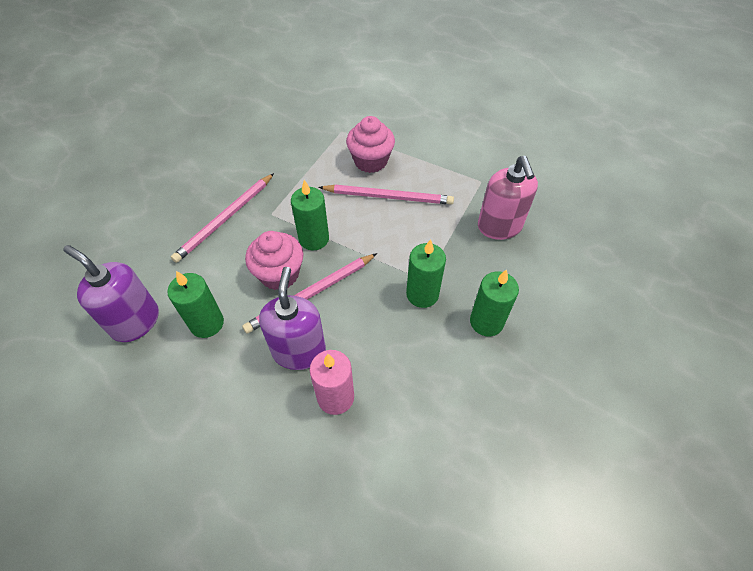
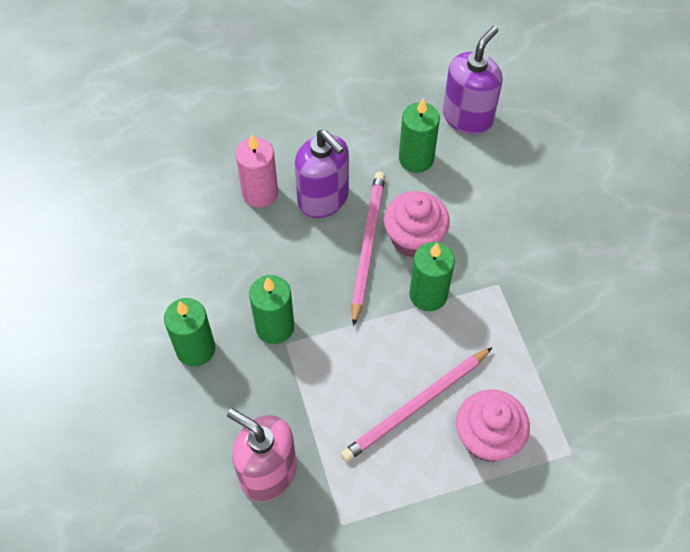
camera: 135 degrees right, 5 degrees up
(135, 321) = (467, 117): purple soap dispenser -> purple soap dispenser turned 45 degrees counterclockwise
(225, 219) = (528, 243): pink pencil -> none

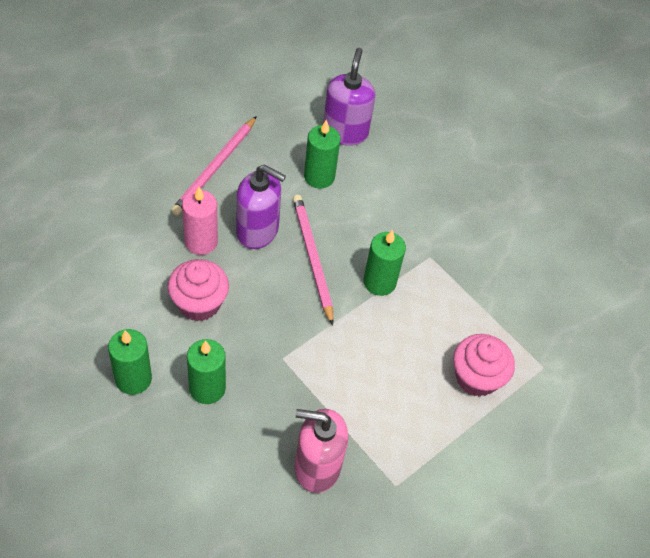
camera: 30 degrees left, 5 degrees down
(275, 327) = (266, 348): green candle -> green candle (133, 379)
(414, 239) = (347, 241): pink cupcake -> pink cupcake (199, 303)
(415, 406) = (410, 372): pink pencil -> pink pencil (215, 168)

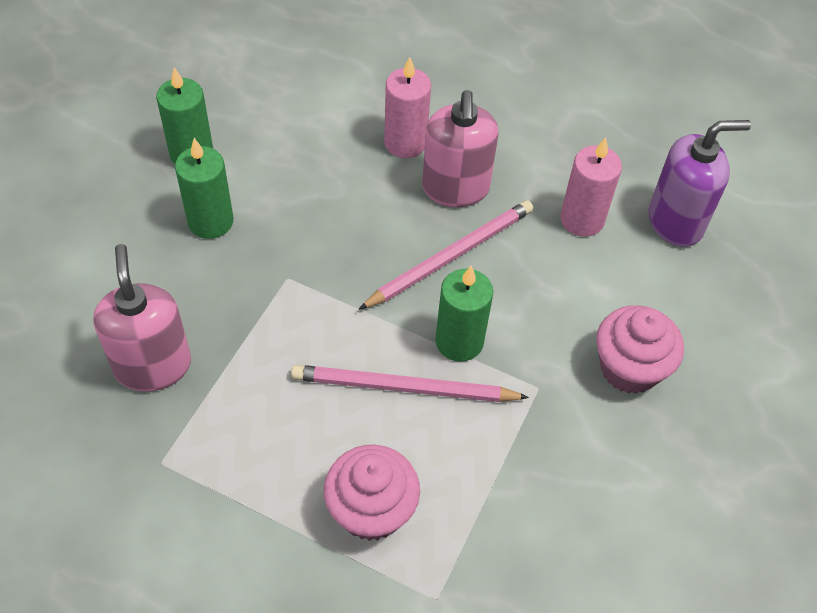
camera: 70 degrees right, 0 degrees up
(199, 303) = (319, 172): pink cupcake -> pink cupcake (629, 368)
(215, 168) = (519, 116): pink pencil -> pink pencil (403, 387)
(257, 231) = (455, 188): purple soap dispenser -> pink soap dispenser
(319, 176) = (582, 219): green candle -> pink candle

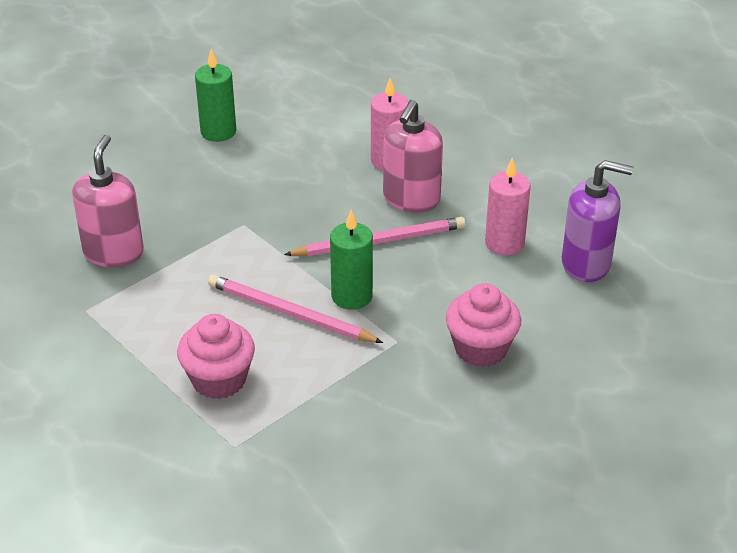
camera: 25 degrees right, 15 degrees down
(210, 221) = (207, 176): green candle -> none

